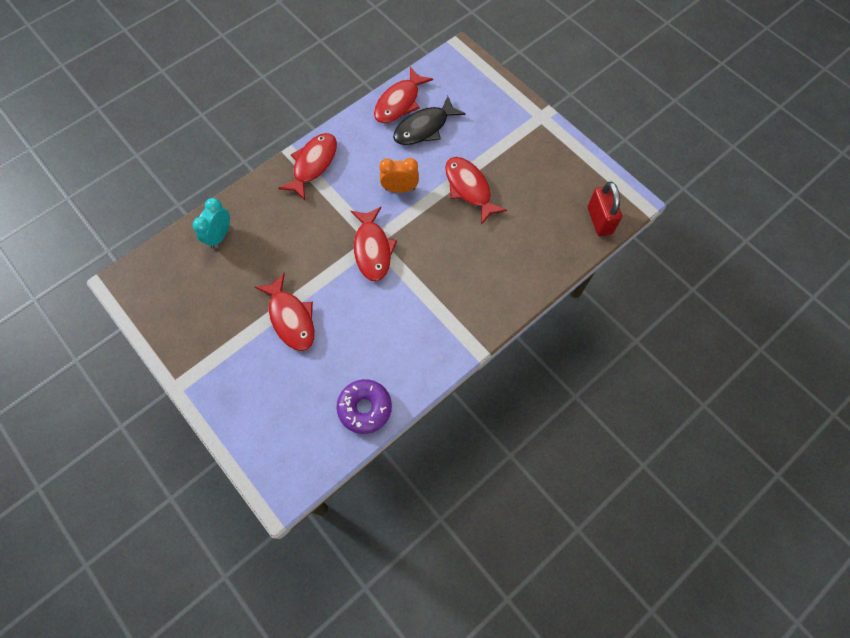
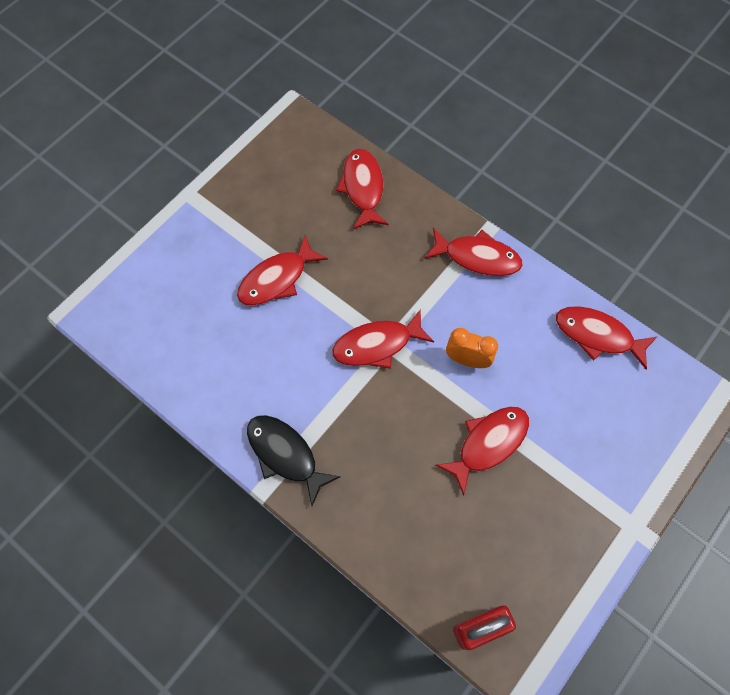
camera: 80 degrees right, 0 degrees up
(220, 236) = (363, 188): turquoise clock -> red fish
(365, 408) = (183, 374): purple donut -> none
(400, 189) = (467, 360): orange clock -> orange clock turned 60 degrees counterclockwise
(424, 128) = (567, 373): black fish -> black fish (285, 454)

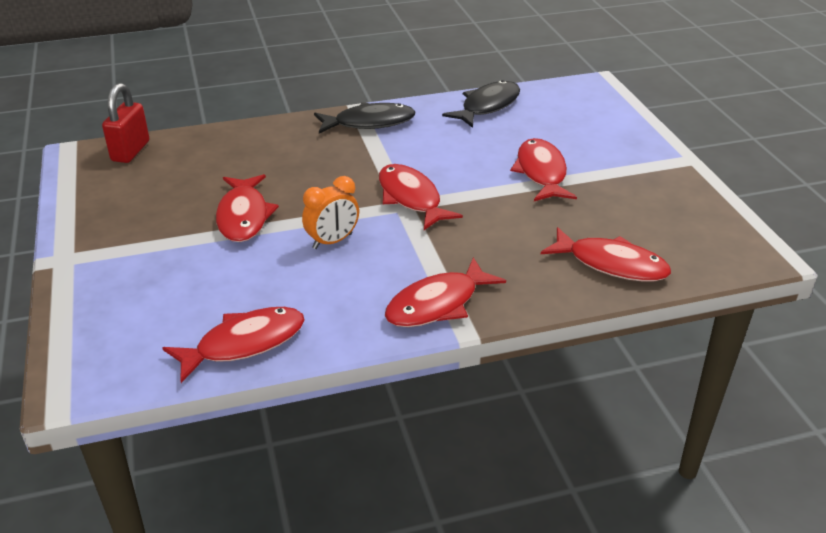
camera: 125 degrees right, 30 degrees down
(189, 376) = (487, 106): none -> black fish
(377, 345) = (411, 198): red fish -> red fish turned 45 degrees counterclockwise

